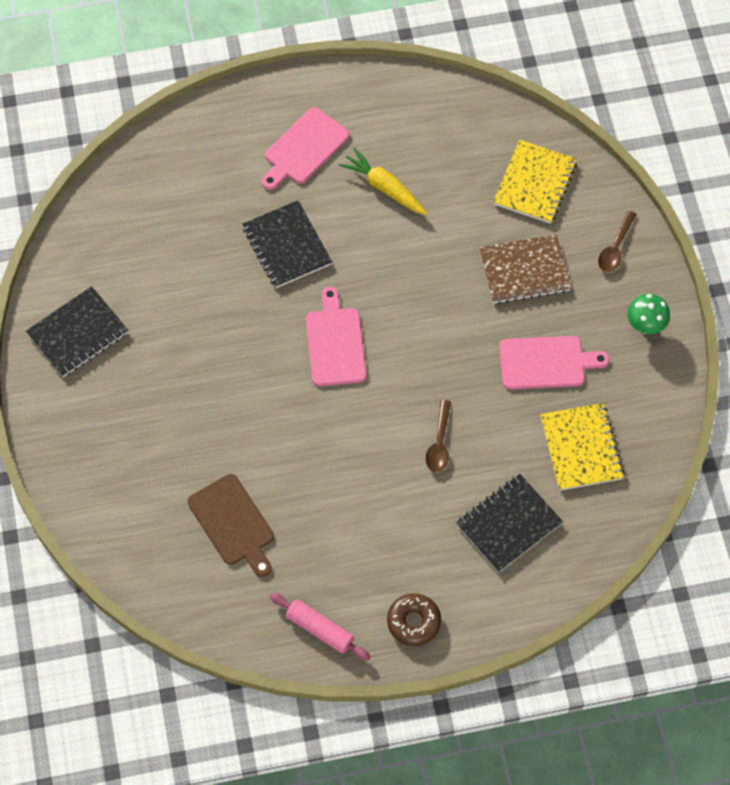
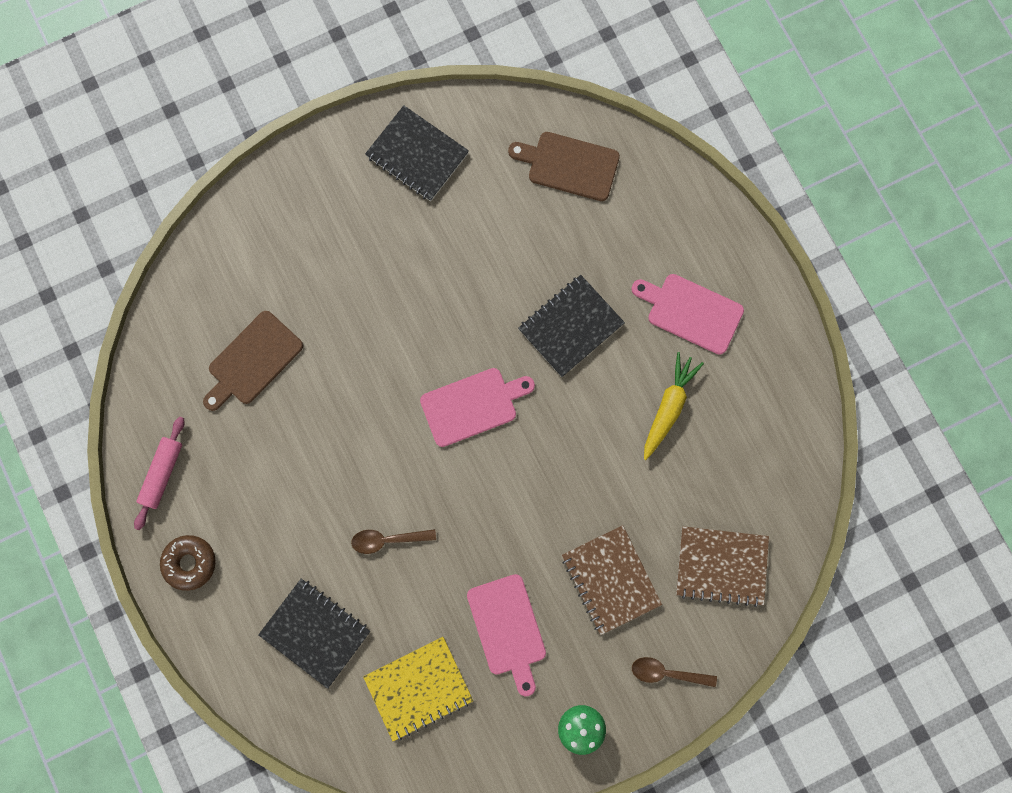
camera: 75 degrees right, 15 degrees up
(134, 210) = (569, 165): none -> brown cutting board
(534, 183) = (721, 565): yellow notebook -> brown notebook

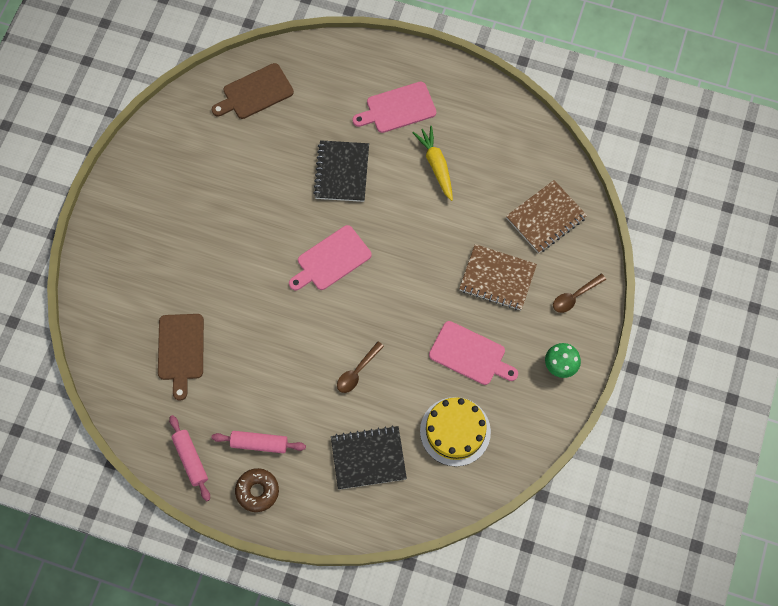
camera: 45 degrees left, 10 degrees down
(234, 520) = (259, 444): none -> pink rolling pin
(417, 155) = (163, 160): black notebook -> none
(418, 688) = (455, 431): yellow notebook -> yellow cake
(473, 405) = (331, 260): pink cutting board -> pink cutting board turned 150 degrees counterclockwise

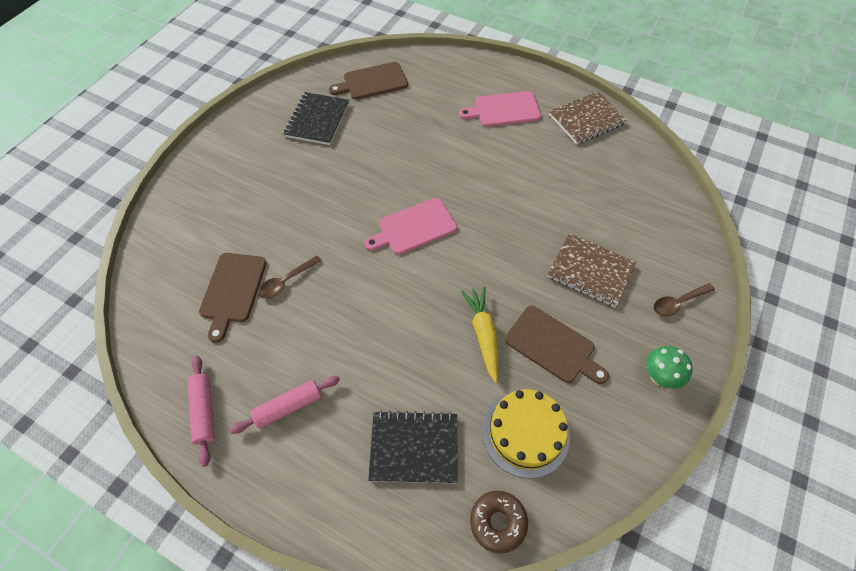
camera: 10 degrees right, 10 degrees down
(257, 491) = (270, 465): brown donut -> brown donut (497, 522)
(259, 444) = (288, 407): pink rolling pin -> pink rolling pin turned 45 degrees counterclockwise
(342, 172) = (440, 153): black notebook -> black notebook (317, 120)
(357, 371) = (420, 344): brown spoon -> brown spoon (286, 281)
(436, 165) = (535, 160): yellow carrot -> yellow carrot (483, 334)
(470, 355) = (553, 346): pink cutting board -> brown cutting board
(546, 218) = (646, 221): brown notebook -> brown notebook (586, 119)

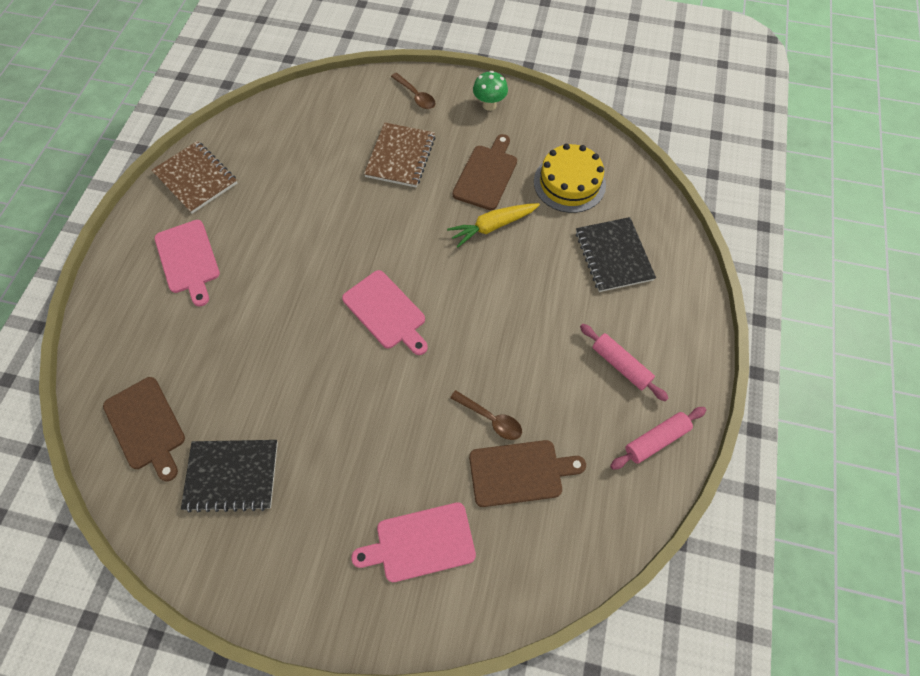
camera: 105 degrees left, 5 degrees up
(217, 214) = (420, 542): none -> pink cutting board
(497, 522) = (643, 190): brown donut -> none

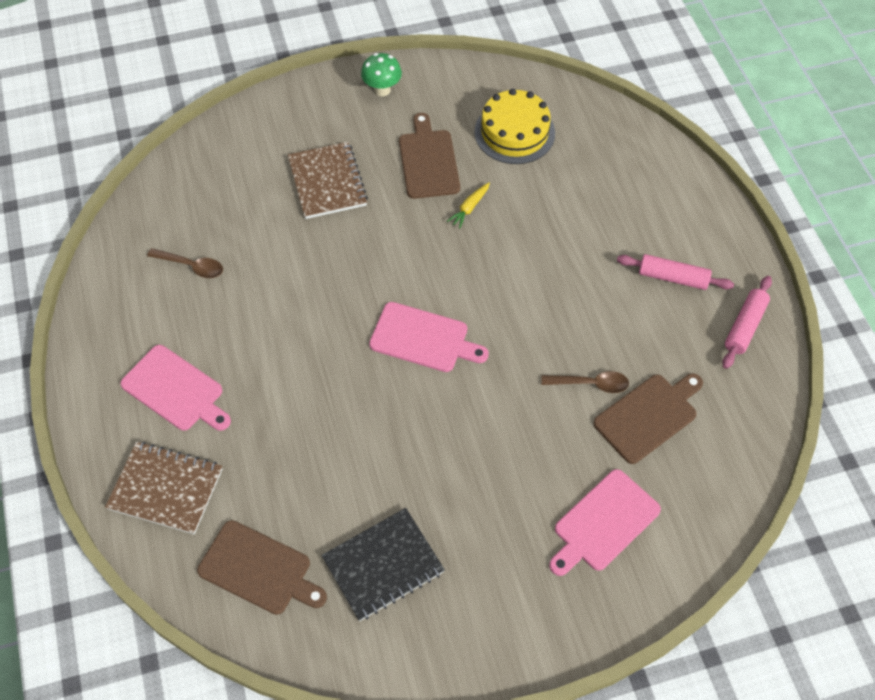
camera: 30 degrees left, 5 degrees down
(196, 178) = (118, 305): brown notebook -> brown notebook (166, 489)
(416, 96) = (298, 113): brown spoon -> brown spoon (191, 266)
(492, 226) = (469, 208): yellow carrot -> yellow carrot, size x0.59
(613, 256) = (601, 182): black notebook -> none

